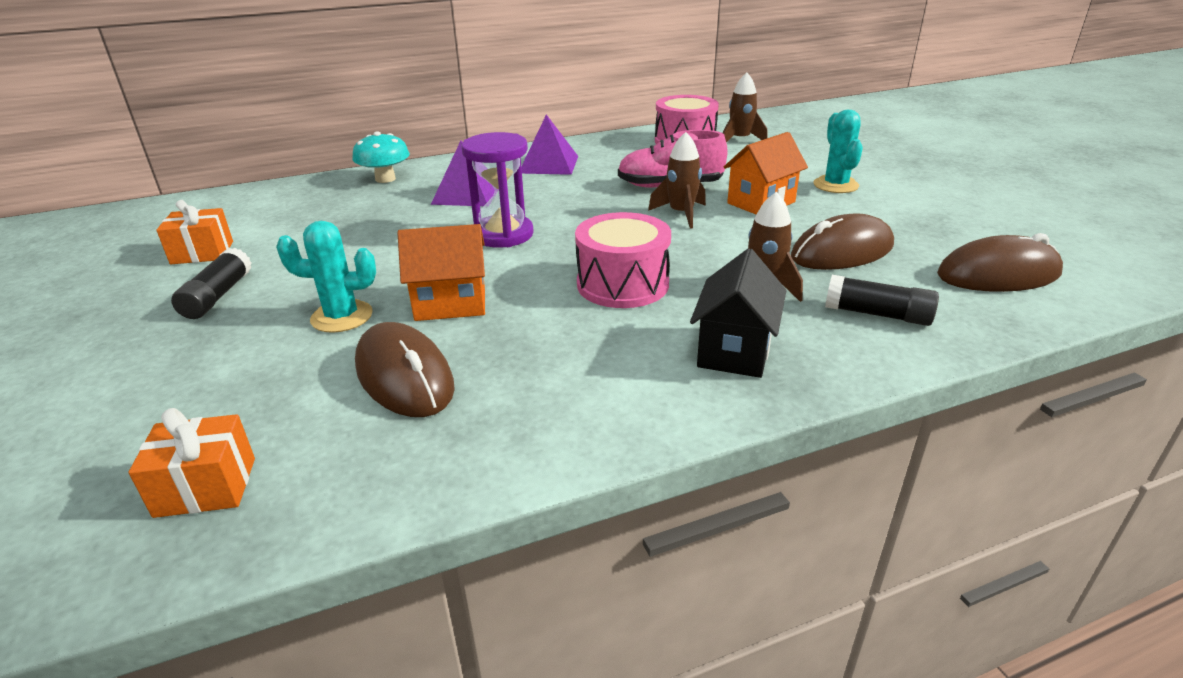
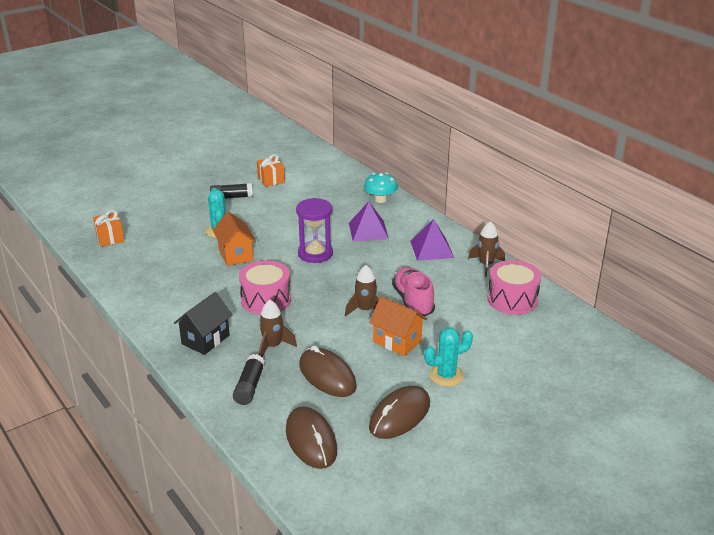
camera: 75 degrees right, 0 degrees up
(404, 376) = (175, 258): brown mouse -> brown mouse (399, 415)
(734, 351) = (205, 340): black house -> black house turned 60 degrees counterclockwise
(740, 140) = (530, 326): brown rocket -> brown rocket (486, 265)

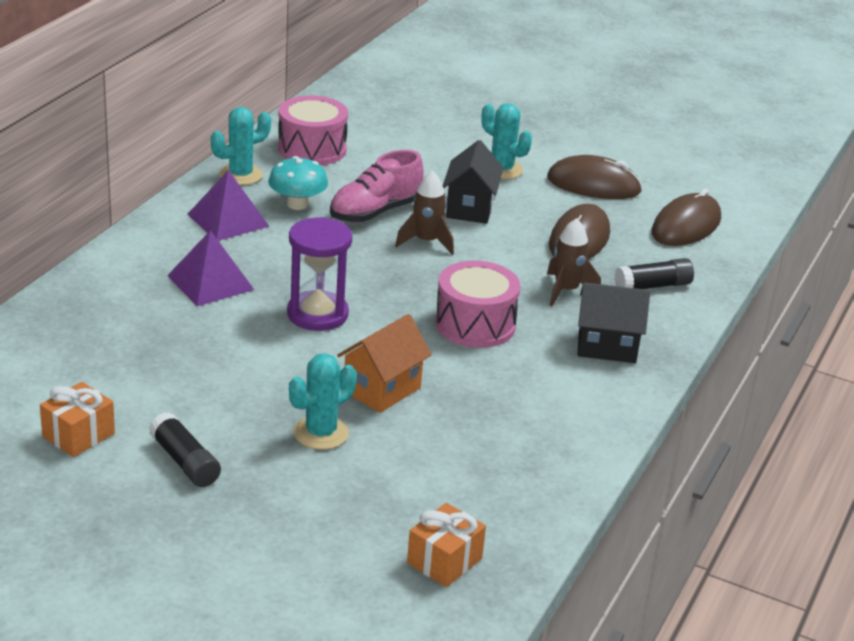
camera: 120 degrees left, 0 degrees up
(380, 199) = (92, 292): turquoise mushroom -> turquoise mushroom (297, 204)
(397, 341) = (470, 208): orange house -> black house
(486, 265) = (240, 175): brown rocket -> turquoise cactus

